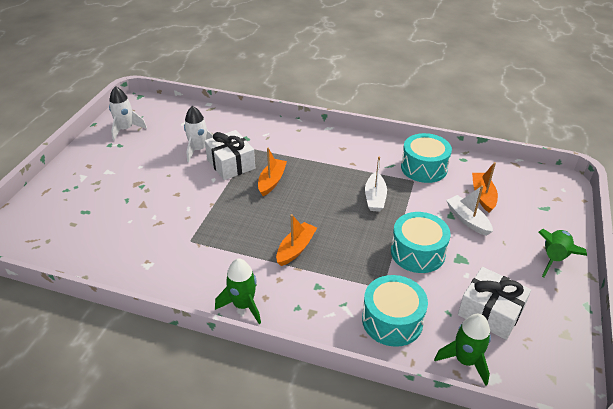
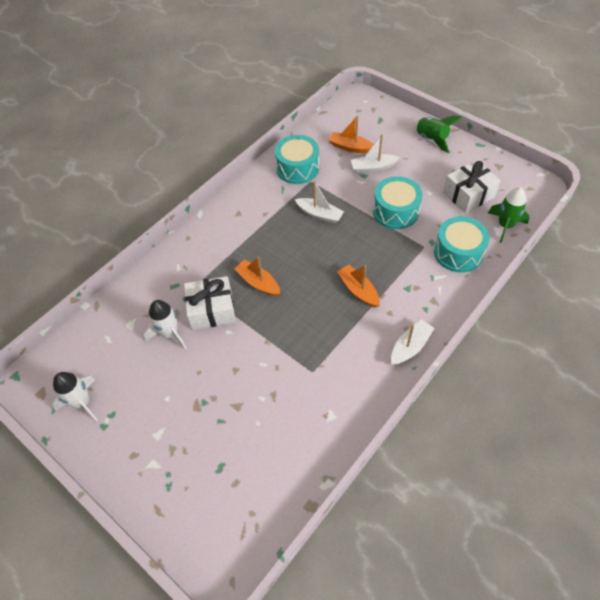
camera: 65 degrees left, 15 degrees up
(243, 305) = (410, 347): green rocket -> white boat

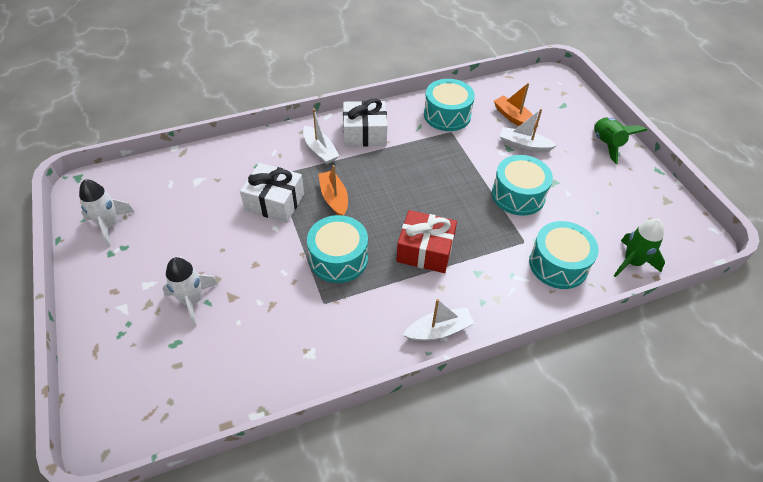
camera: 25 degrees right, 5 degrees down
(170, 334) = (223, 204): white rocket -> white rocket (192, 301)
(298, 330) = (338, 258): none -> turquoise drum
(319, 214) = (438, 164): white boat -> white boat (320, 150)
(358, 290) = (425, 250): orange boat -> red gift
(468, 195) = (610, 213): white gift -> white gift (365, 133)

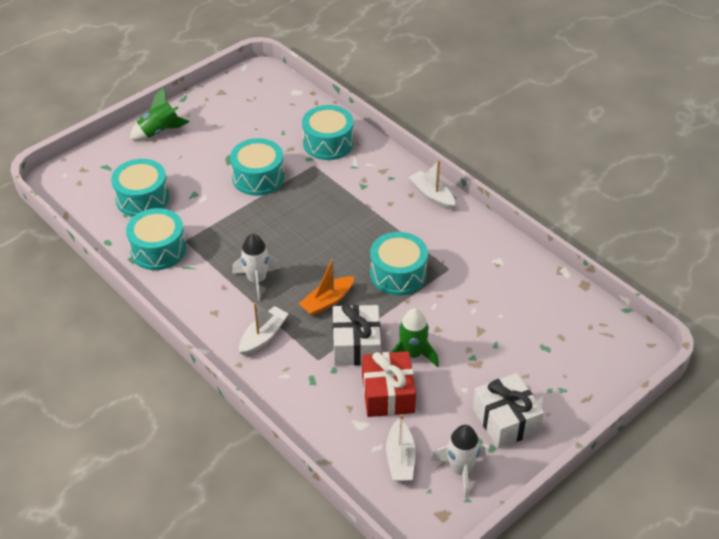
camera: 110 degrees left, 5 degrees down
(192, 301) = (501, 355): white rocket -> white rocket (257, 280)
(365, 133) = (218, 308): white gift -> white gift (506, 420)
(425, 250) = (357, 221): red gift -> red gift (388, 393)
(514, 118) = (142, 198): orange boat -> turquoise drum
(524, 145) = (185, 185): white boat -> white boat (400, 458)
(632, 262) = (303, 105): green rocket -> green rocket (412, 354)

